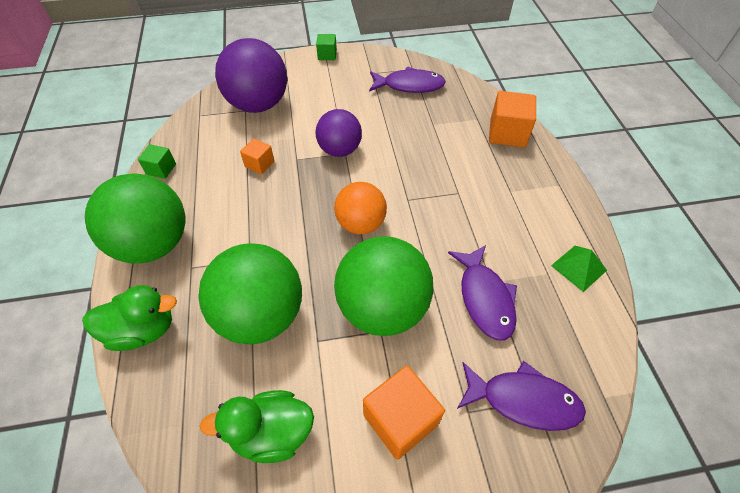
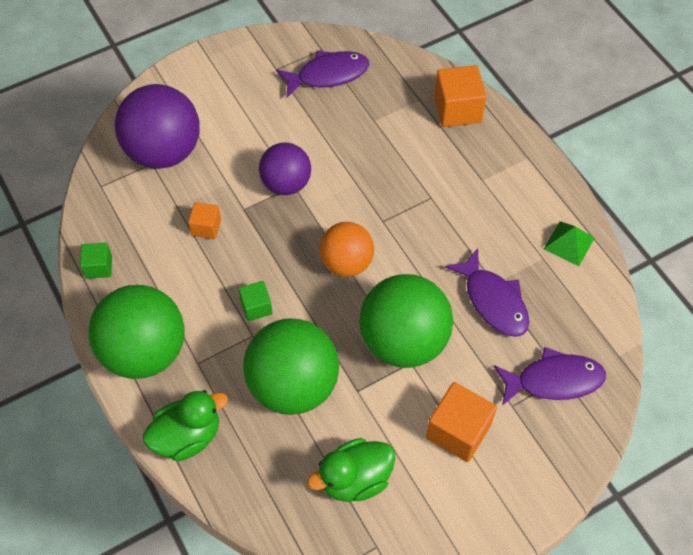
camera: 20 degrees left, 5 degrees up
(327, 55) = (211, 57): green cube -> green cube (256, 307)

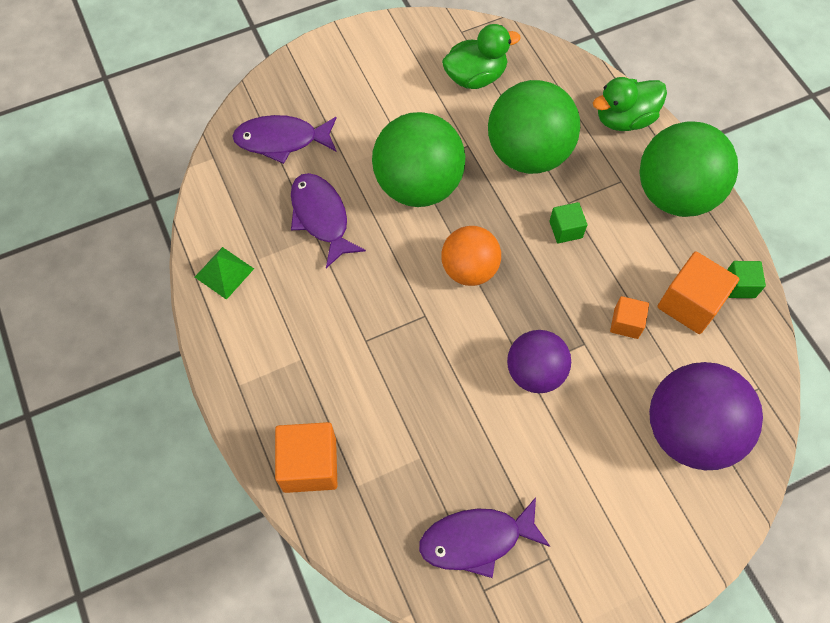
camera: 175 degrees left, 5 degrees up
(458, 431) = (379, 106): orange cube -> orange cube (690, 304)

